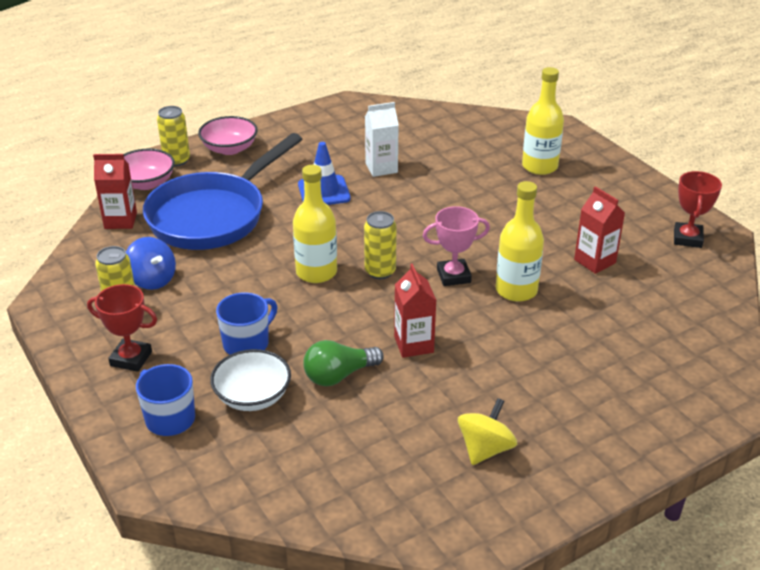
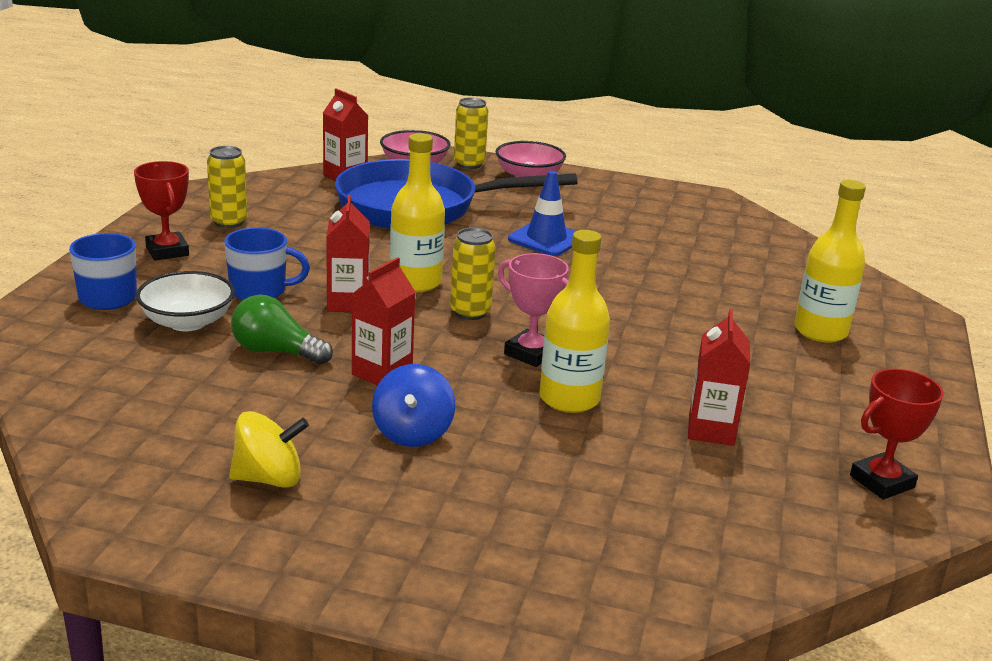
camera: 45 degrees right, 10 degrees down
(152, 279) = (286, 219): blue spinning top -> blue spinning top (412, 432)
(310, 314) = (348, 303): none -> red carton
(381, 168) = (638, 250): white carton -> none

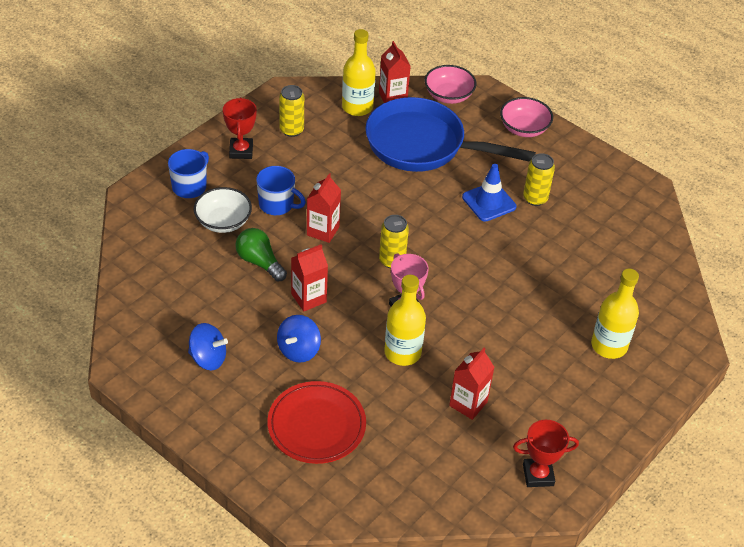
camera: 25 degrees right, 20 degrees up
(269, 478) = (208, 358): yellow spinning top -> blue spinning top
(415, 282) = (375, 223): yellow bottle -> yellow bottle (357, 107)
(469, 164) = (489, 103): yellow can -> yellow can (535, 198)
(515, 515) = (316, 425): none -> red plate

